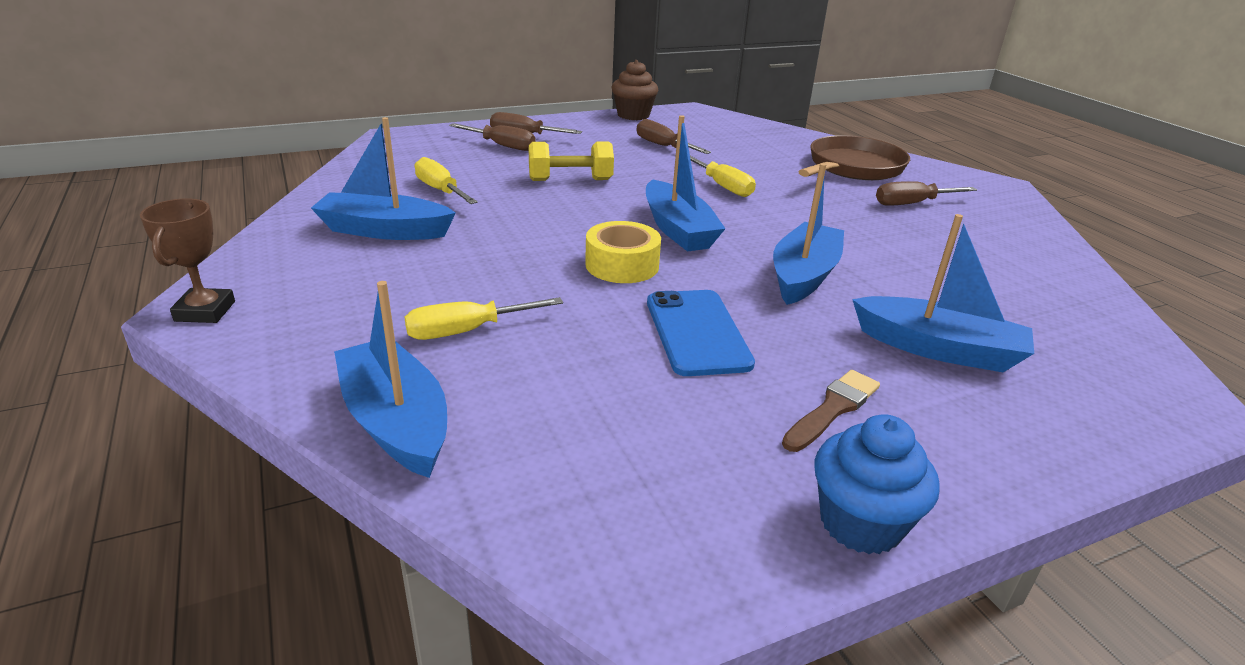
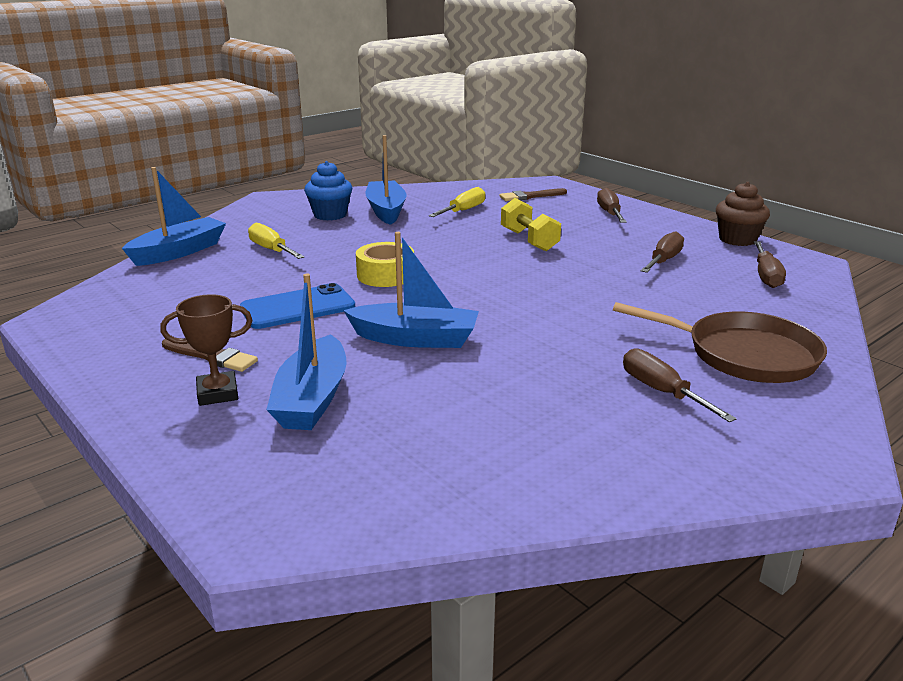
camera: 75 degrees right, 5 degrees down
(205, 311) = (268, 200): brown trophy -> brown trophy (217, 393)
(430, 152) = (530, 196): none -> brown brush
(502, 146) = (574, 211): brown screwdriver -> brown screwdriver (766, 276)
(678, 229) = (467, 285): blue boat -> none
(722, 186) = (587, 293): yellow screwdriver -> none
(860, 523) = (94, 368): blue cupcake -> blue cupcake (330, 215)

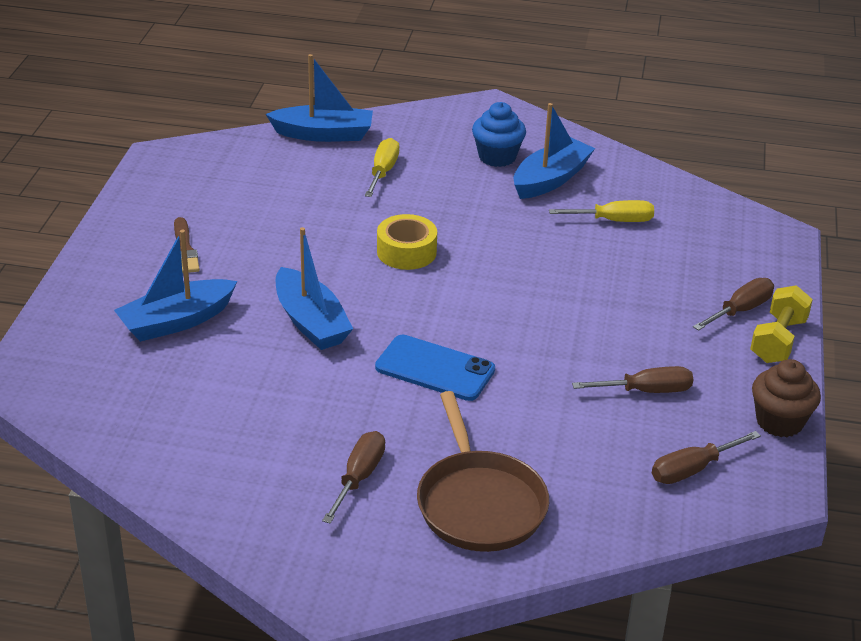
camera: 50 degrees right, 10 degrees up
(217, 393) = (143, 280): brown trophy -> none
(298, 307) = (297, 242): blue phone -> blue phone (435, 368)
(529, 240) = (588, 291): yellow dumbbell -> yellow dumbbell (778, 340)
(530, 196) = (717, 241): brown brush -> none

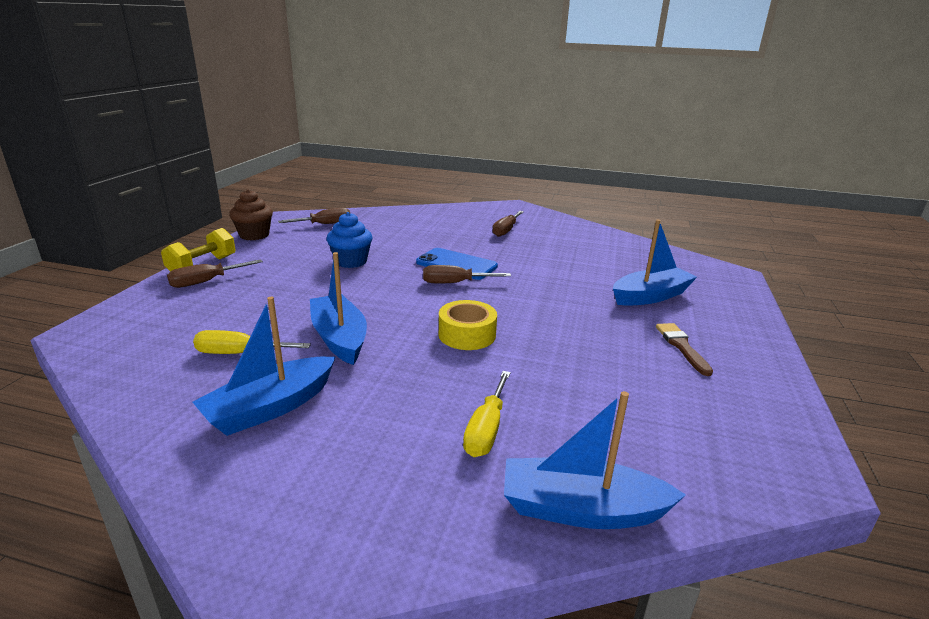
camera: 175 degrees left, 10 degrees down
(310, 322) = (547, 291): blue boat -> blue boat (339, 338)
(479, 504) = (444, 221): brown pan -> none
(497, 157) = (321, 448): blue cupcake -> blue cupcake (351, 262)
(646, 391) = (322, 249): brown screwdriver -> brown screwdriver (455, 283)

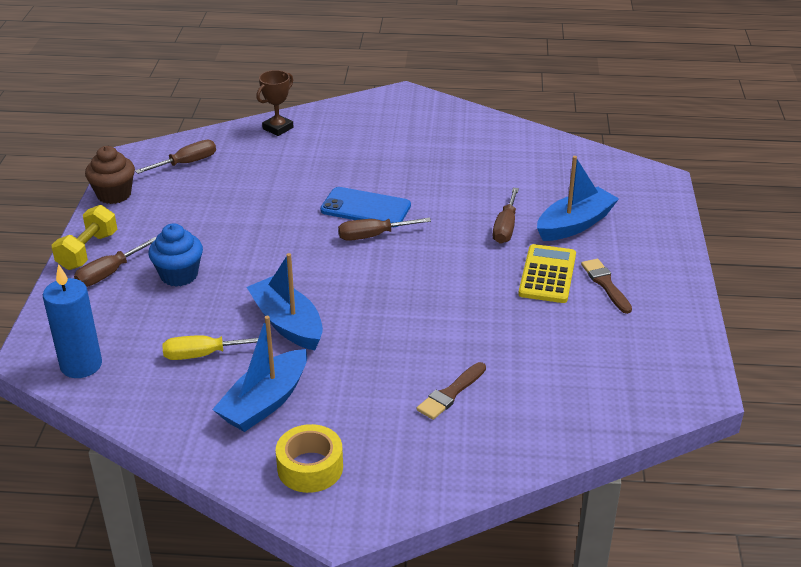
camera: 10 degrees left, 10 degrees up
(116, 346) = (81, 365): none -> blue candle
(351, 262) = (249, 221): blue cupcake -> blue cupcake (179, 275)
(408, 213) = (278, 128): none -> brown trophy
(467, 335) = (406, 301): yellow tape -> yellow tape (310, 467)
(486, 429) = (451, 393): yellow screwdriver -> brown brush
(506, 230) = (404, 143): brown screwdriver -> brown screwdriver (505, 228)
(581, 509) = (535, 443): blue boat -> none
(619, 331) = (547, 274): none -> yellow calculator

